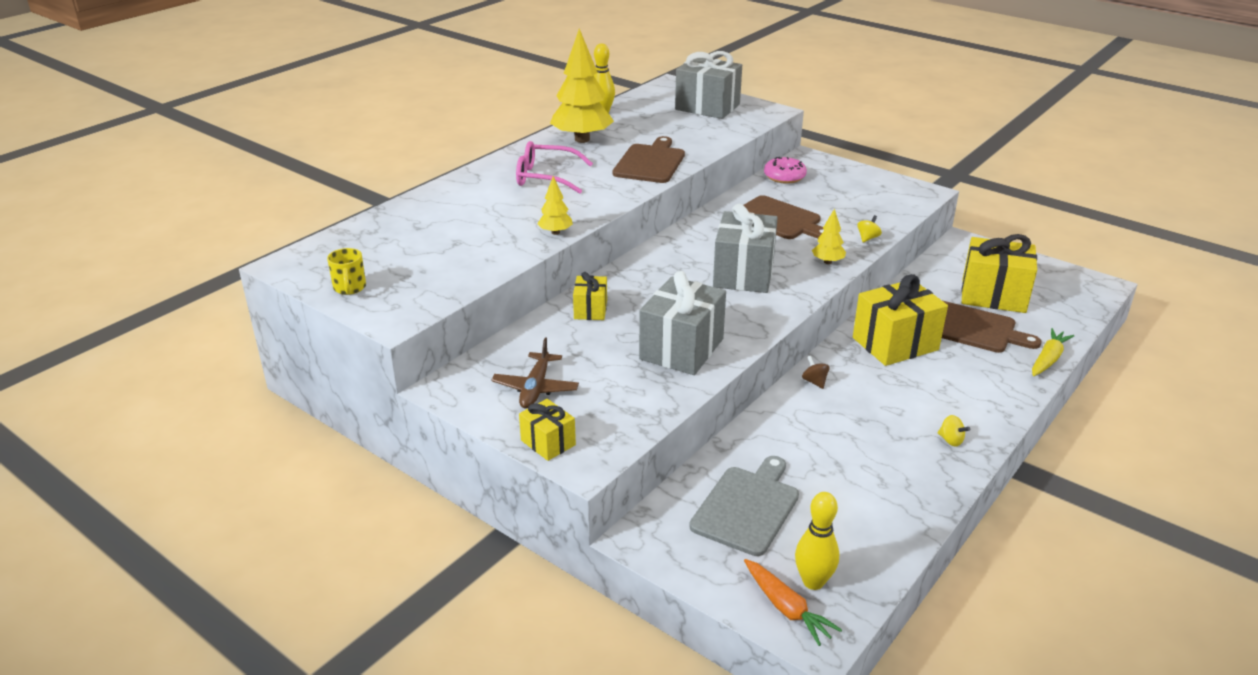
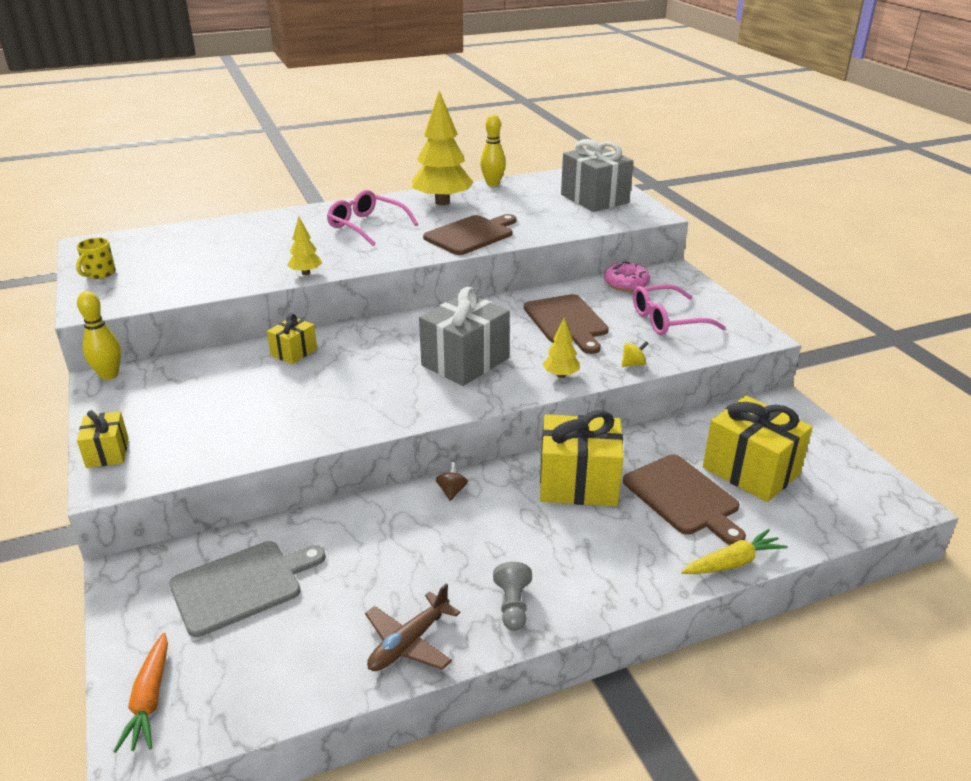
camera: 30 degrees right, 0 degrees up
(536, 388) = (162, 403): brown plane -> brown plane (409, 643)
(681, 349) = (319, 411): grey gift -> none
(813, 582) = (204, 686): yellow bowling pin -> yellow bowling pin (109, 375)
(850, 197) = (668, 320): none -> pink glasses
(951, 440) = (513, 606): yellow spinning top -> grey pawn

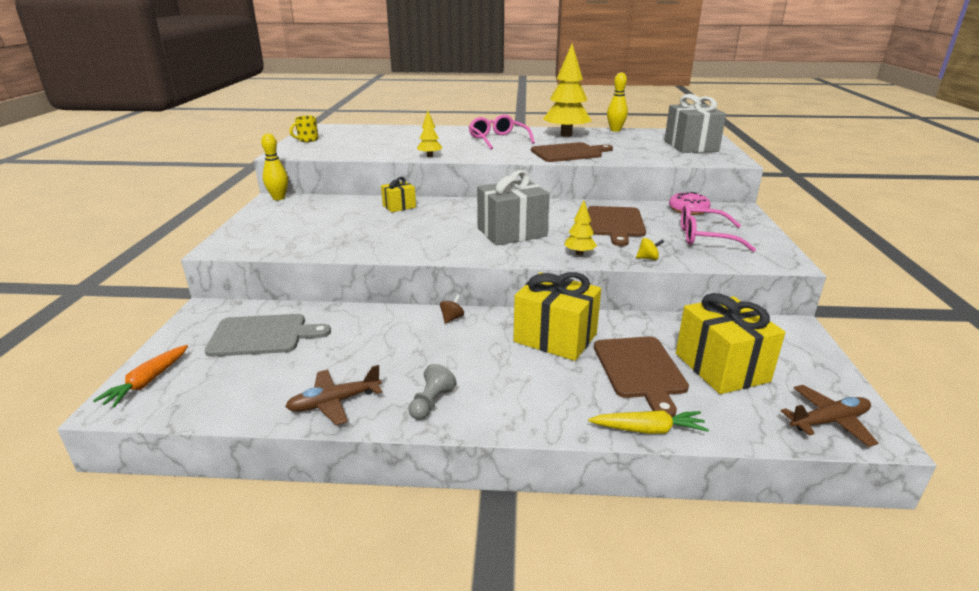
camera: 25 degrees right, 5 degrees down
(107, 453) = (235, 234): yellow gift -> none
(865, 501) = (829, 421): none -> brown plane

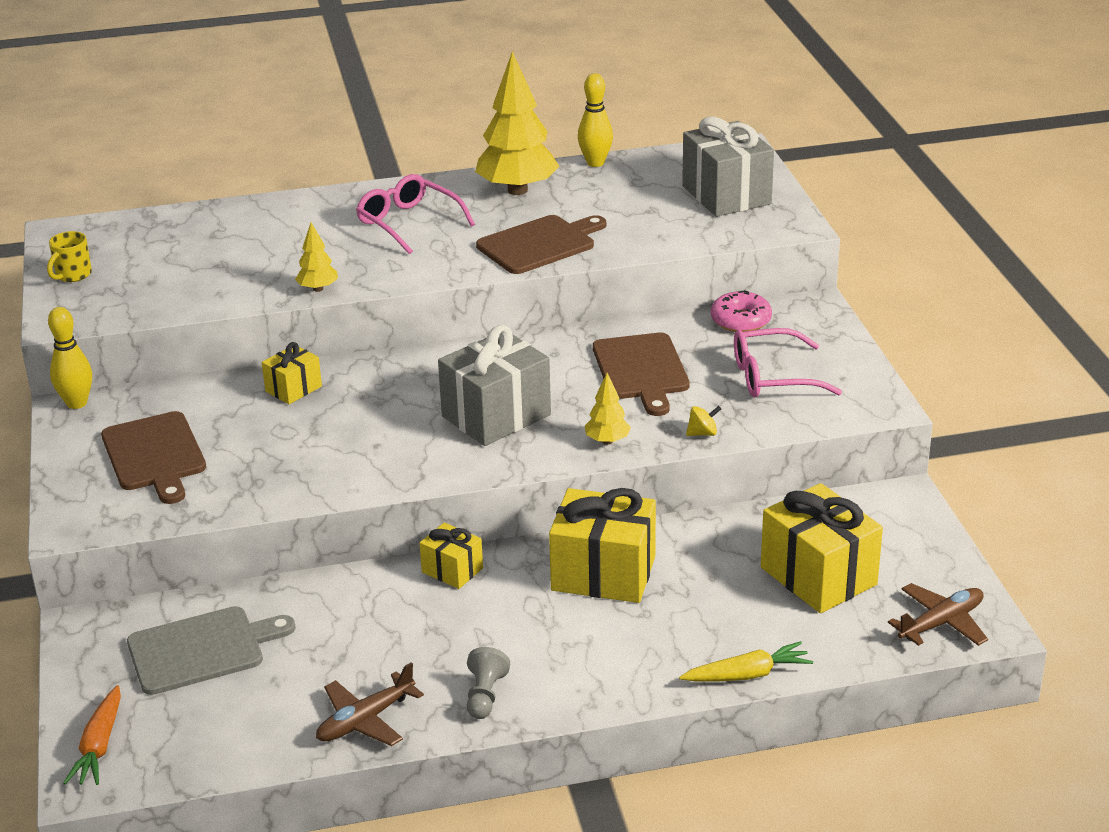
camera: 15 degrees left, 5 degrees up
(452, 318) = (452, 570): brown spinning top -> yellow gift
(640, 370) = (722, 599): brown cutting board -> brown cutting board (155, 455)

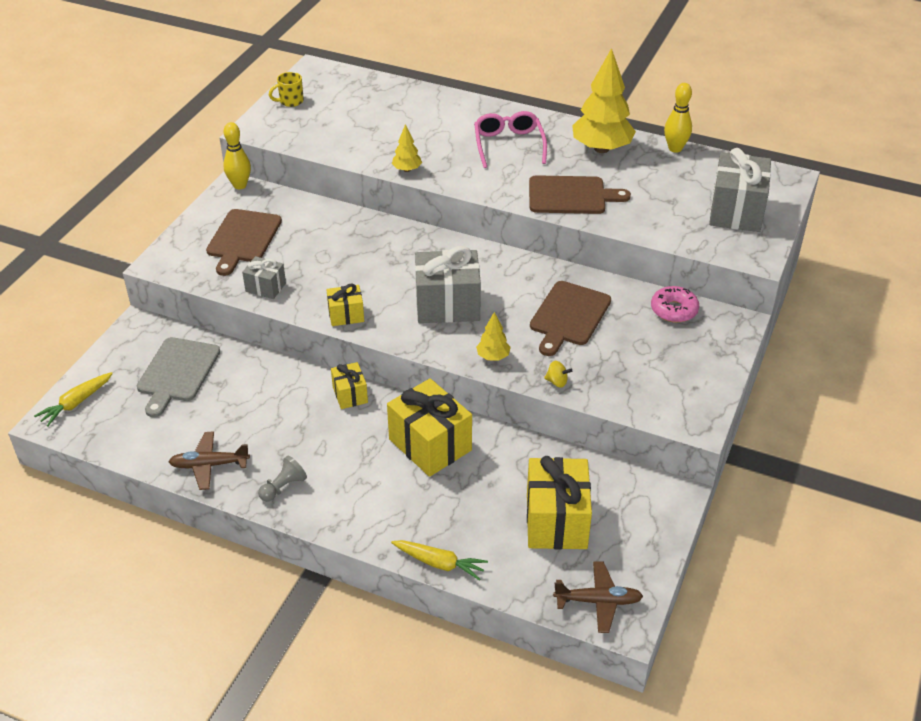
camera: 35 degrees right, 10 degrees up
(99, 746) = (76, 403): orange carrot -> yellow carrot
(202, 649) = (177, 373): grey cutting board -> grey cutting board turned 90 degrees clockwise
(250, 491) = (265, 287): none -> grey gift
(293, 389) = (356, 230): yellow gift -> yellow gift (346, 315)
(773, 377) = (648, 363): pink glasses -> none

